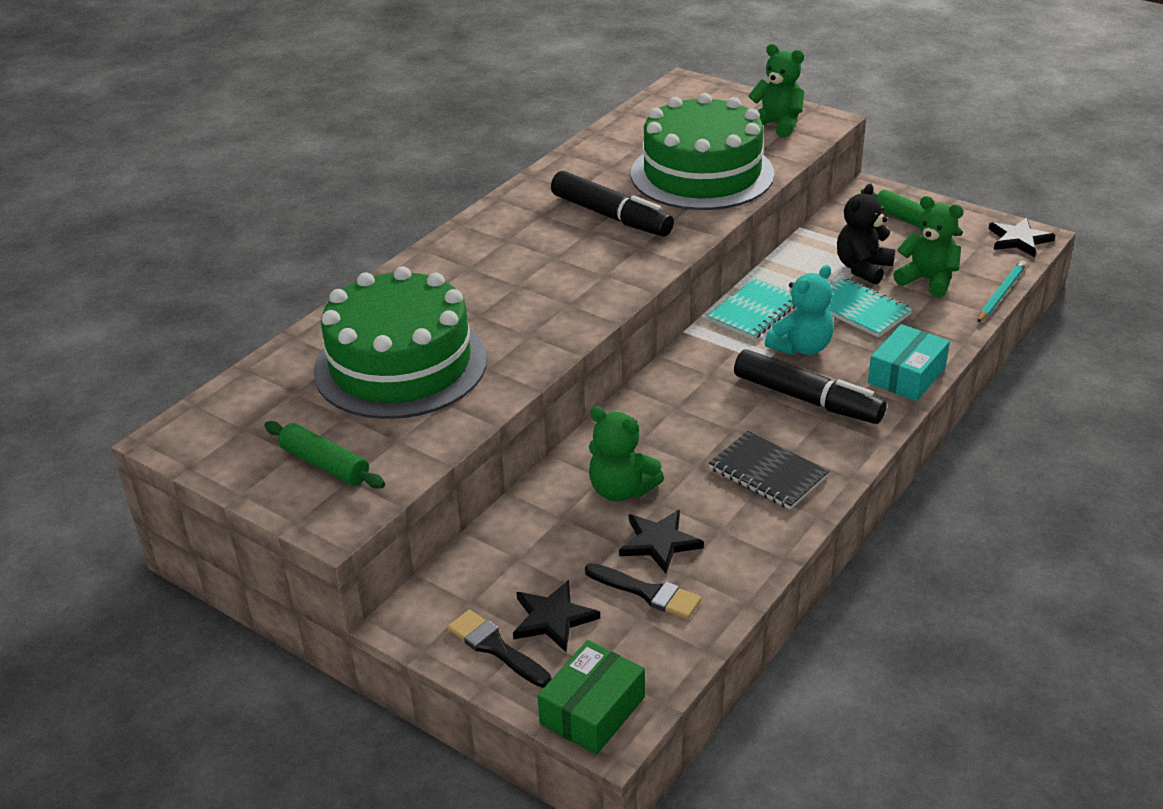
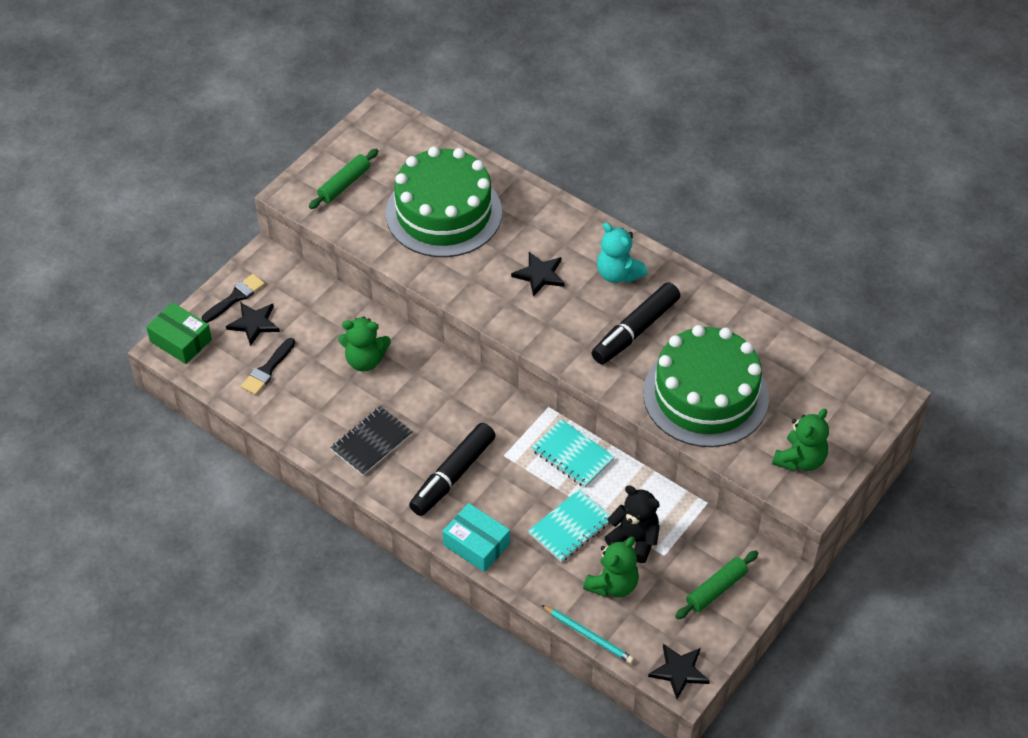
camera: 90 degrees right, 15 degrees up
(621, 490) = (365, 360): green teddy bear -> green teddy bear turned 120 degrees counterclockwise
(659, 542) = (311, 378): black star -> black star (539, 275)
(801, 347) = (520, 480): turquoise teddy bear -> turquoise teddy bear (618, 274)

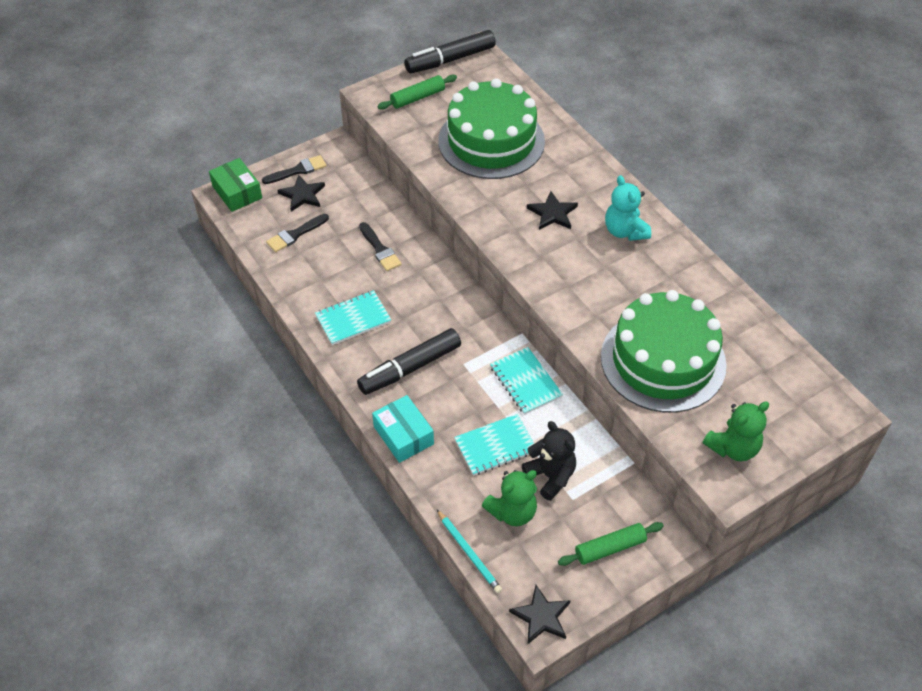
camera: 20 degrees right, 0 degrees up
(365, 360) = (380, 249): green teddy bear -> black brush
(372, 442) = (353, 319): black notebook -> turquoise notebook
(635, 330) = (620, 284): black marker -> black marker (450, 60)

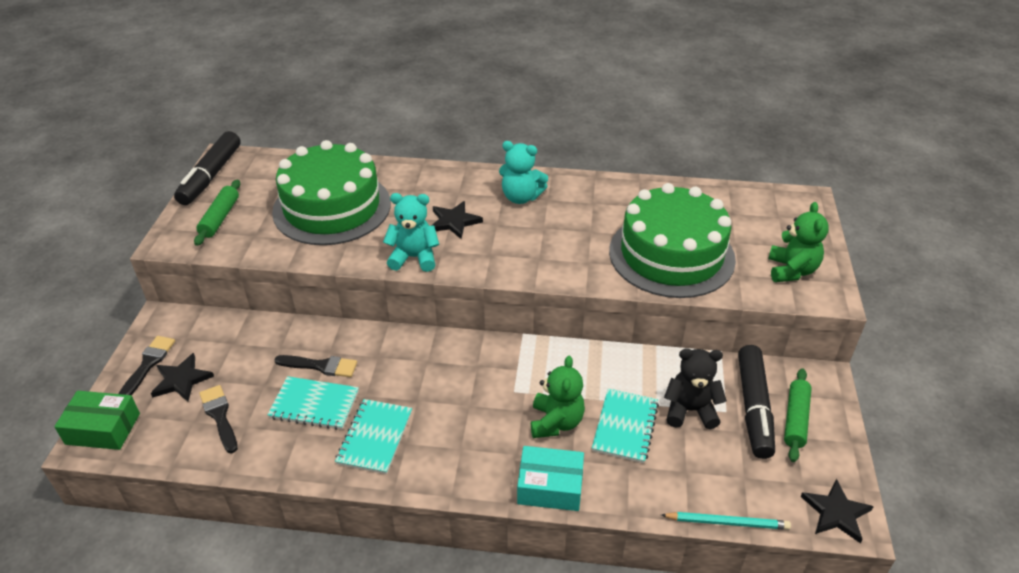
camera: 50 degrees left, 10 degrees down
(295, 234) = (220, 416): black brush -> black brush turned 150 degrees clockwise
(410, 368) = (479, 432): black marker -> black marker (753, 408)
(491, 219) = (414, 257): none -> turquoise teddy bear
(512, 512) = (706, 461): green teddy bear -> green teddy bear (556, 422)
(525, 382) = (576, 363): turquoise notebook -> turquoise notebook (314, 405)

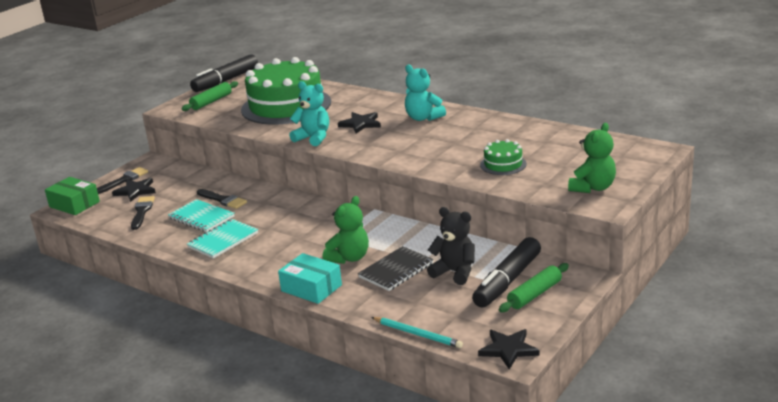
camera: 30 degrees right, 15 degrees down
(625, 427) = (396, 270): turquoise notebook -> black notebook
(671, 255) = (503, 164): green cake -> green cake, size x0.43

